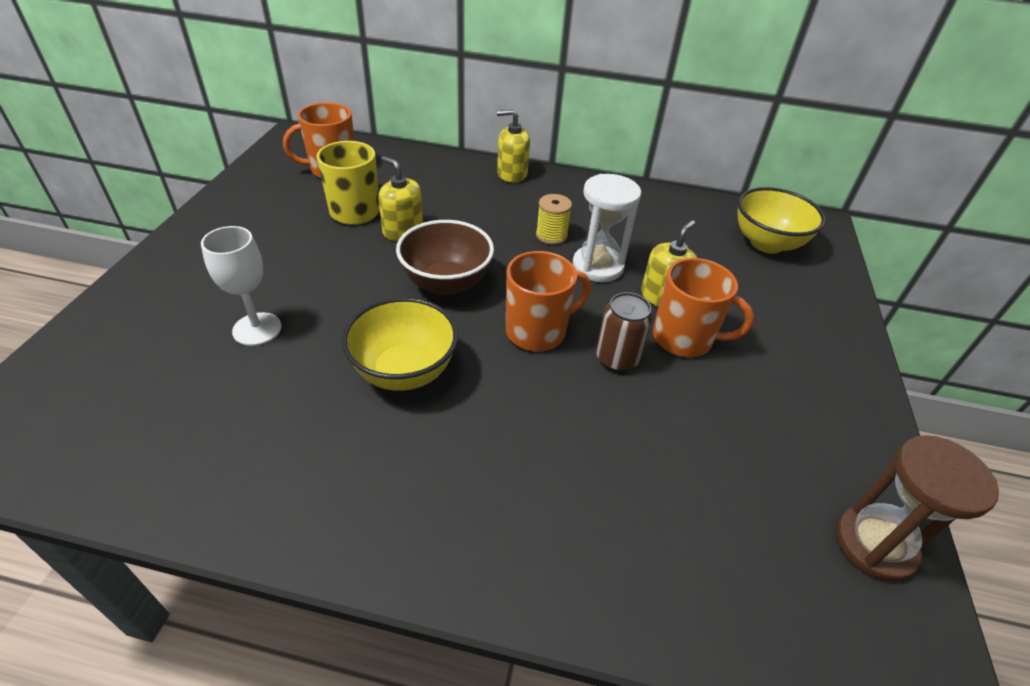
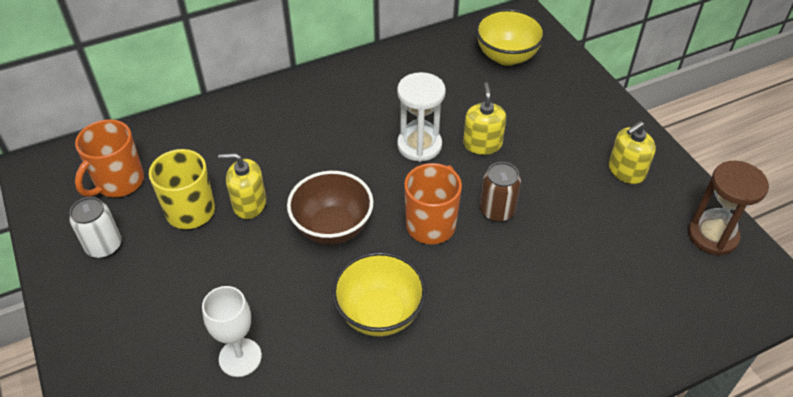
camera: 35 degrees left, 5 degrees up
(271, 201) = (104, 246): none -> white can
(512, 174) = (275, 97): yellow soap dispenser -> yellow soap dispenser (626, 171)
(551, 235) = (363, 138): yellow spool -> none
(684, 339) = (522, 169): orange mug -> none

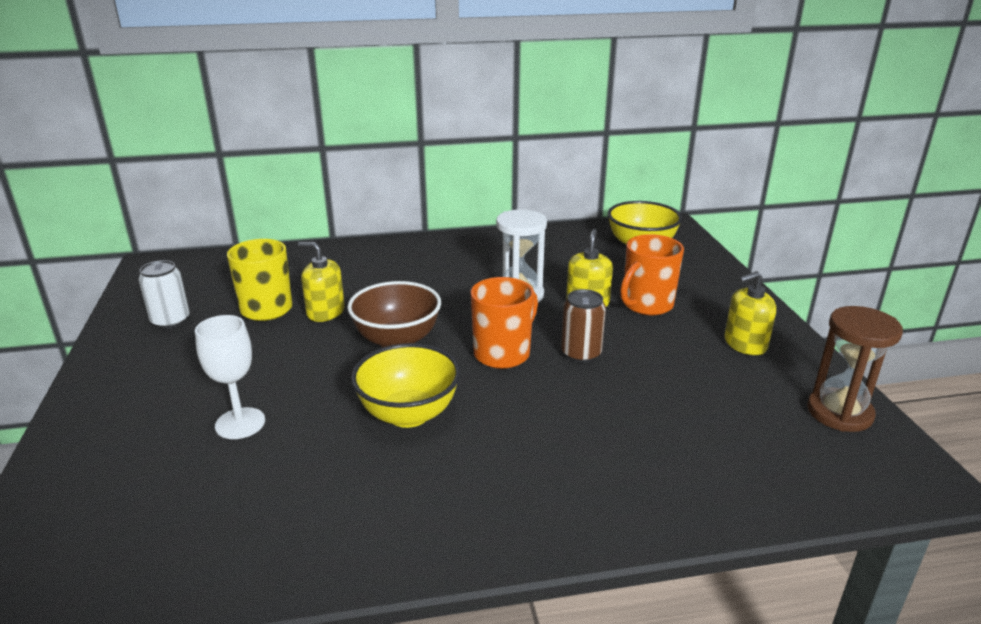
camera: 15 degrees right, 20 degrees down
(119, 182) = (216, 281): orange mug -> orange mug (646, 305)

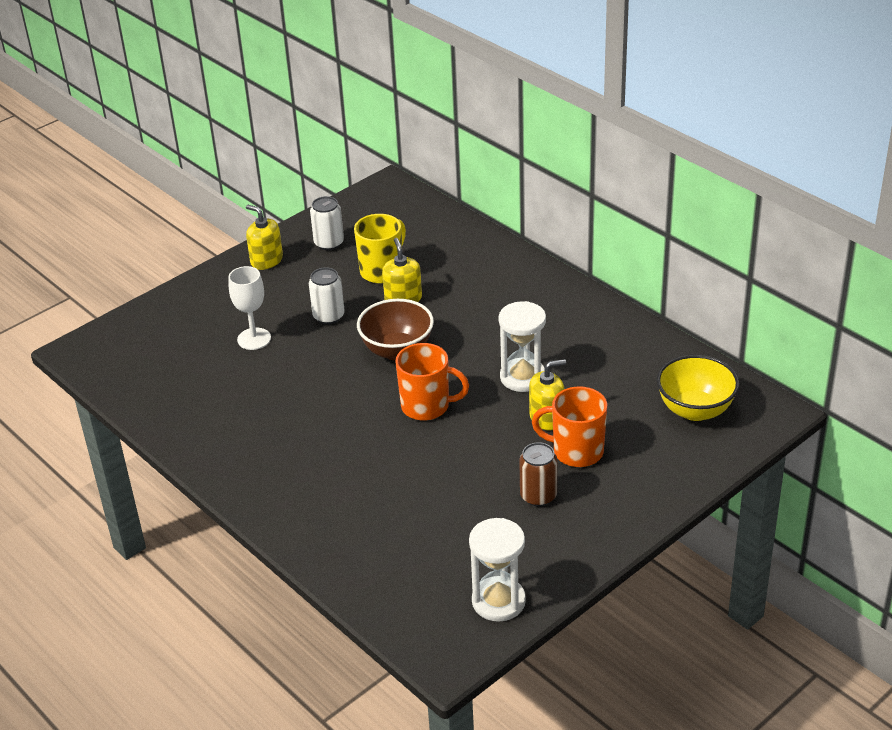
camera: 60 degrees right, 10 degrees up
(283, 360) = (328, 316): none -> white can
(408, 414) = (319, 398): yellow bowl -> none
(581, 353) = (462, 444): brown can -> brown can (538, 496)
(745, 344) = (561, 526): yellow soap dispenser -> yellow soap dispenser (266, 260)
(839, 413) = (498, 601): brown hourglass -> white hourglass

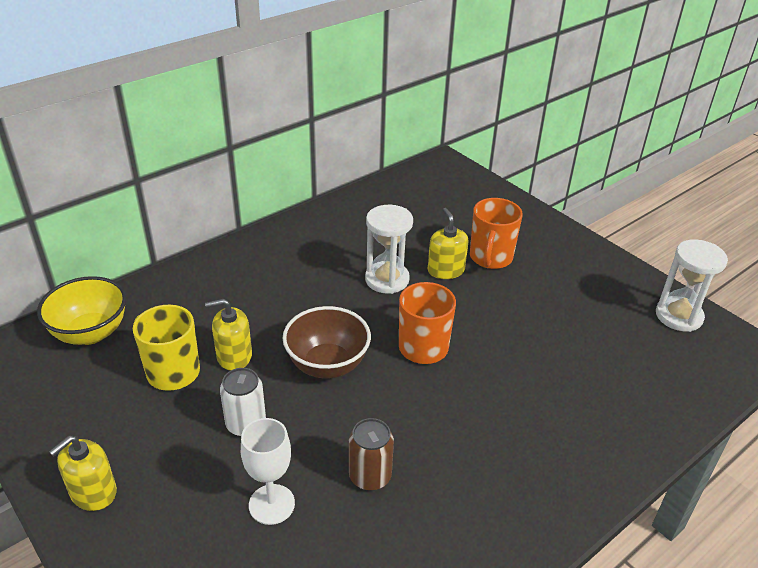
camera: 90 degrees left, 0 degrees up
(329, 243) = (87, 421): white can -> none
(538, 496) = (548, 283): brown can -> brown can (370, 476)
(695, 410) = (440, 195): yellow bowl -> yellow bowl (90, 333)

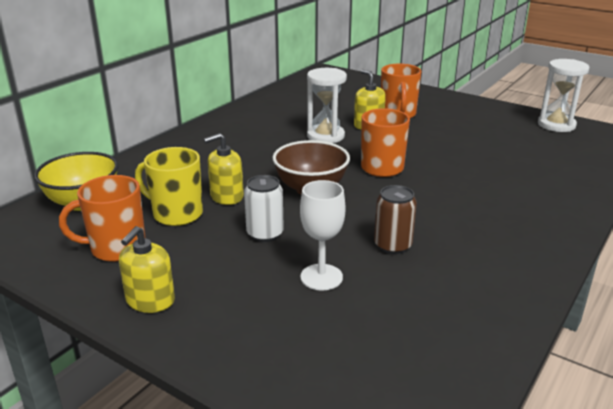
camera: 15 degrees left, 10 degrees down
(93, 409) = (116, 248): none -> orange mug

